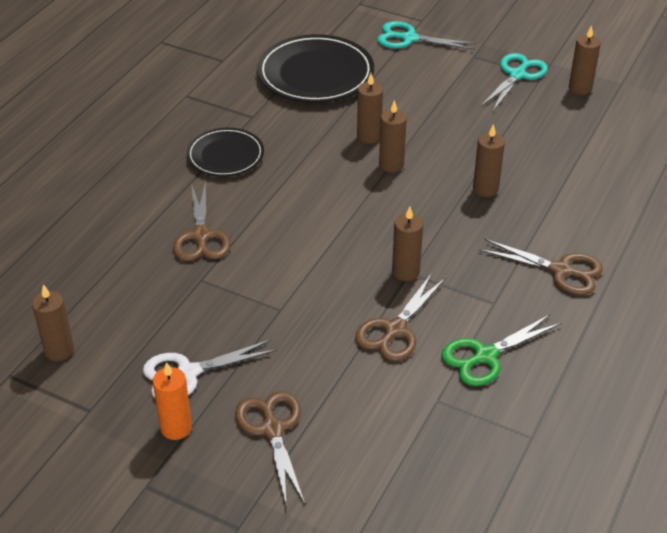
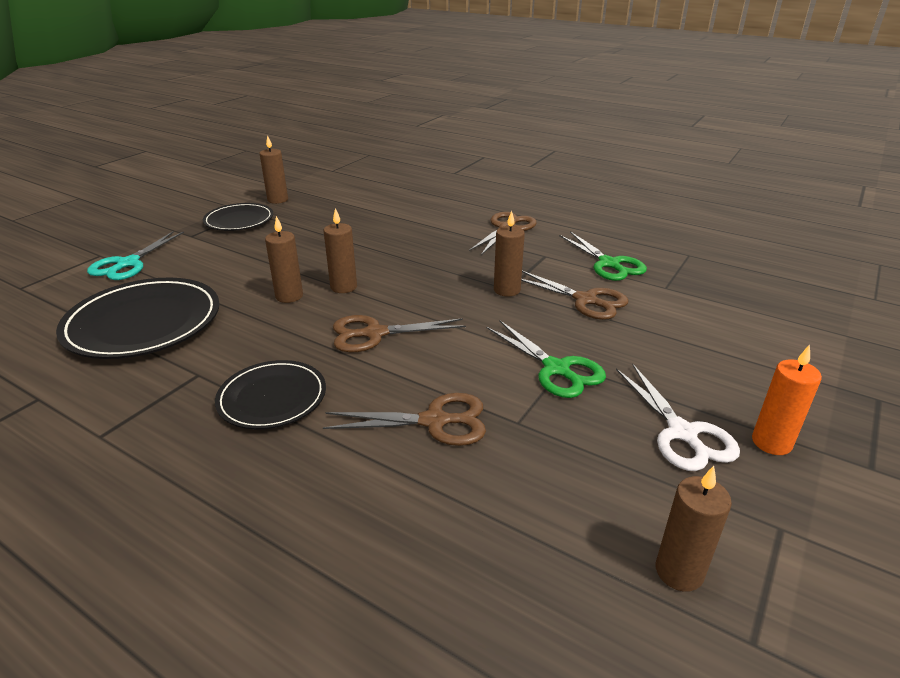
camera: 85 degrees left, 10 degrees down
(271, 303) = (556, 369): none -> green scissors
(272, 429) = (740, 373): brown scissors -> brown scissors (375, 334)
(485, 189) = (398, 247): brown candle -> none
(517, 75) = (239, 220): turquoise scissors -> black plate

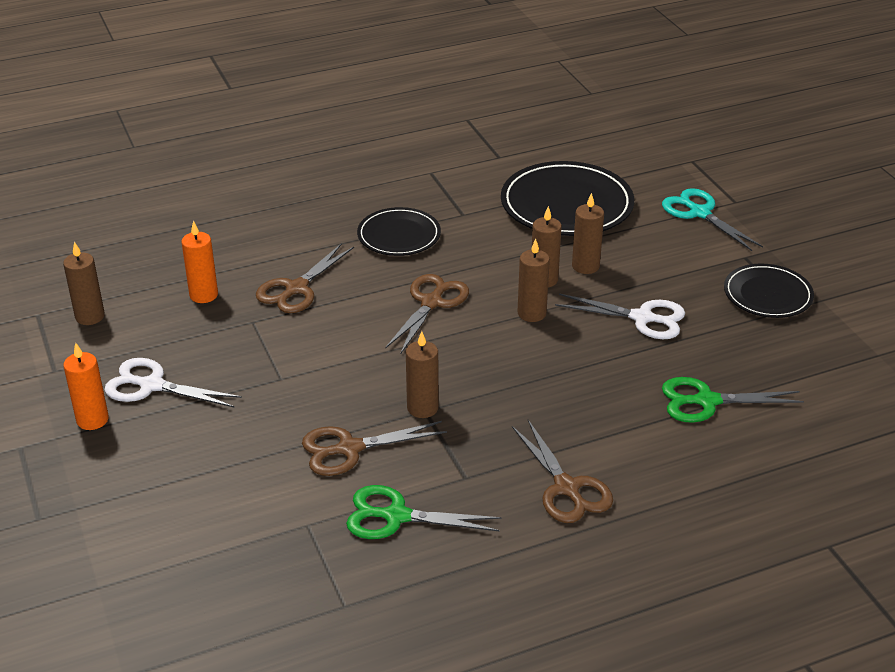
camera: 125 degrees right, 5 degrees up
(277, 200) = (821, 338): brown candle -> brown candle (585, 266)
(307, 249) = (642, 318): none -> white scissors
(520, 488) = (203, 295): none -> orange candle
(556, 369) = (280, 370): green scissors -> green scissors (706, 401)

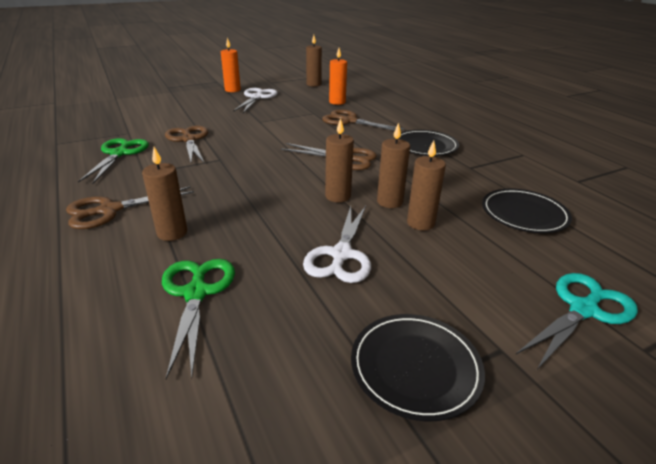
camera: 85 degrees right, 5 degrees down
(422, 408) = (222, 158): brown candle -> brown candle (172, 233)
(566, 205) = (524, 214): black plate -> black plate, size x0.61

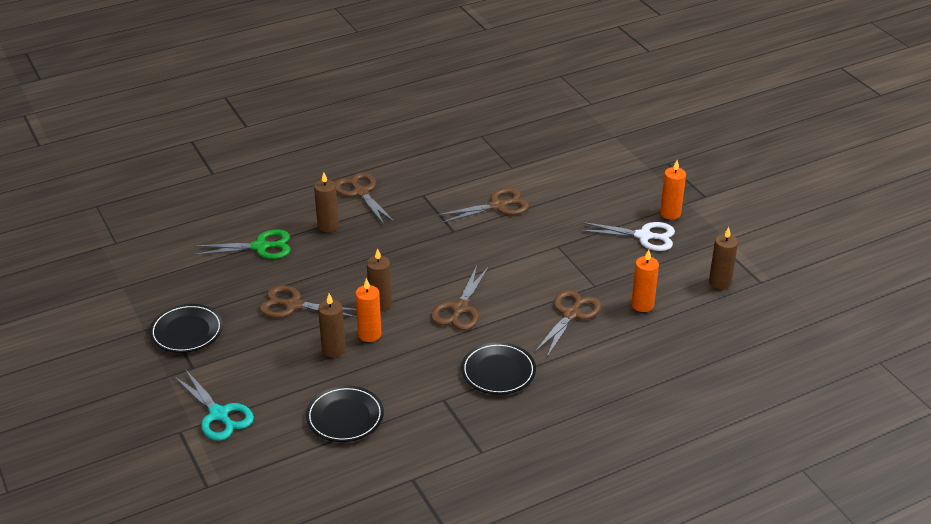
camera: 90 degrees right, 5 degrees up
(119, 153) = (461, 174): green scissors -> none
(341, 255) = (293, 305): white scissors -> brown scissors
(389, 202) = (369, 334): brown candle -> orange candle

